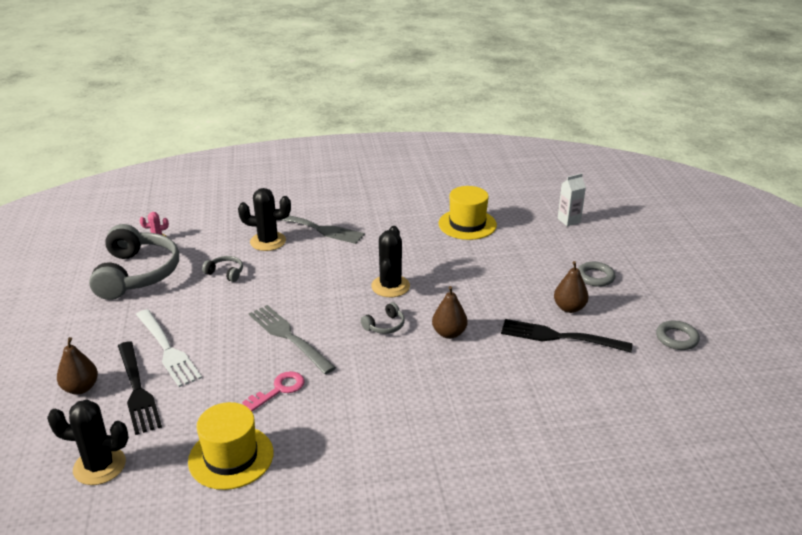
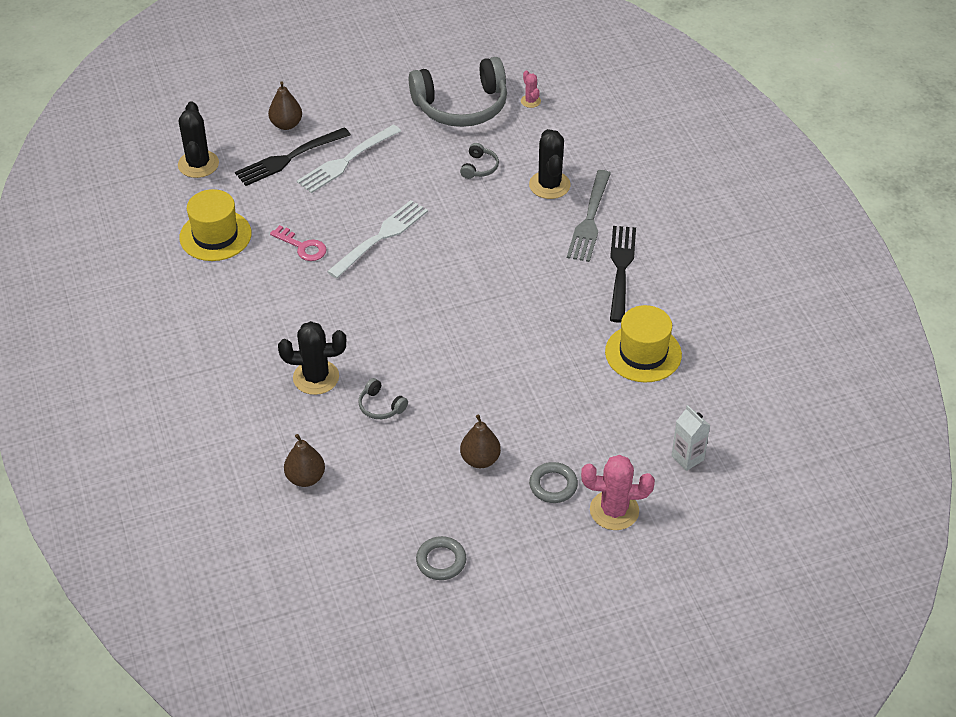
camera: 80 degrees right, 15 degrees up
(289, 337) = (381, 237): grey fork -> white fork
(385, 326) = (413, 305): grey headphones -> grey headphones (380, 406)
(390, 286) = (486, 299): black cactus -> black cactus (316, 377)
(449, 333) = (410, 357): brown pear -> brown pear (305, 478)
(559, 337) = (422, 451): black fork -> black fork (621, 269)
(618, 254) = (614, 510): none -> pink cactus

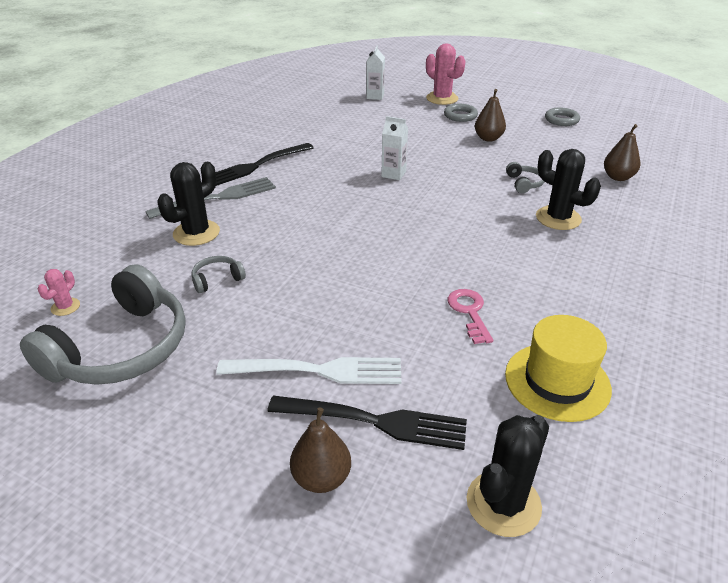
camera: 135 degrees left, 10 degrees down
(381, 237) = (386, 277): white fork -> none
(461, 106) = (121, 348): grey headphones -> grey headphones turned 90 degrees clockwise
(500, 339) = (393, 174): none -> white carton
(643, 353) = (322, 131): yellow hat -> none

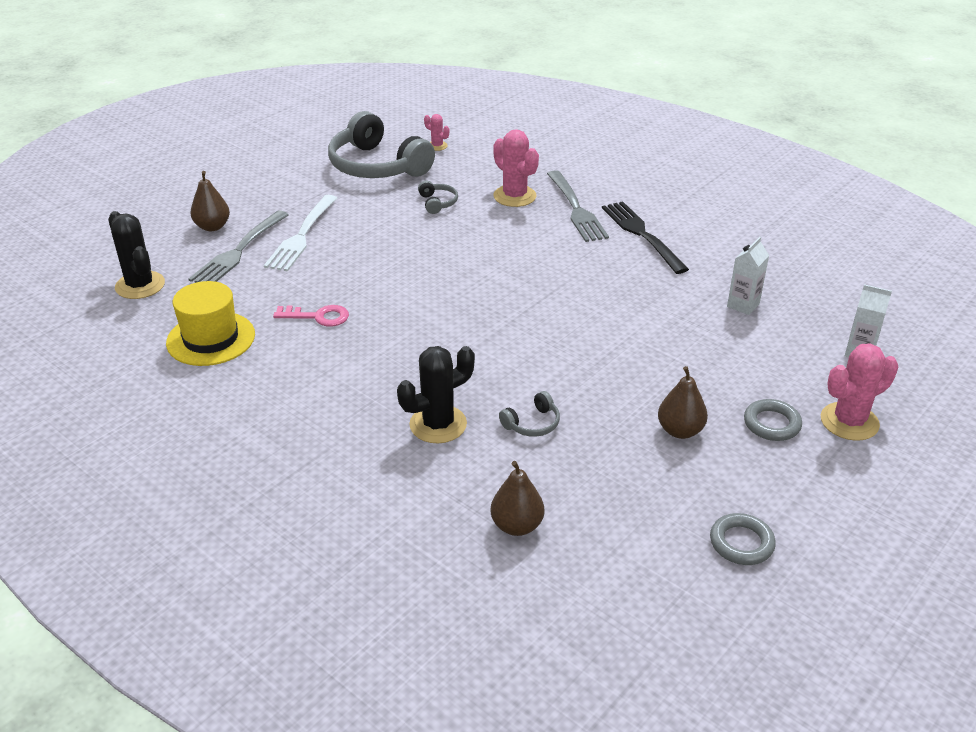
camera: 105 degrees right, 0 degrees up
(196, 233) = (514, 196): black cactus -> pink cactus
(375, 421) = (239, 251): black fork -> grey fork
(393, 174) = (592, 323): white carton -> white carton (743, 305)
(524, 183) = (532, 423): grey headphones -> grey headphones turned 45 degrees counterclockwise

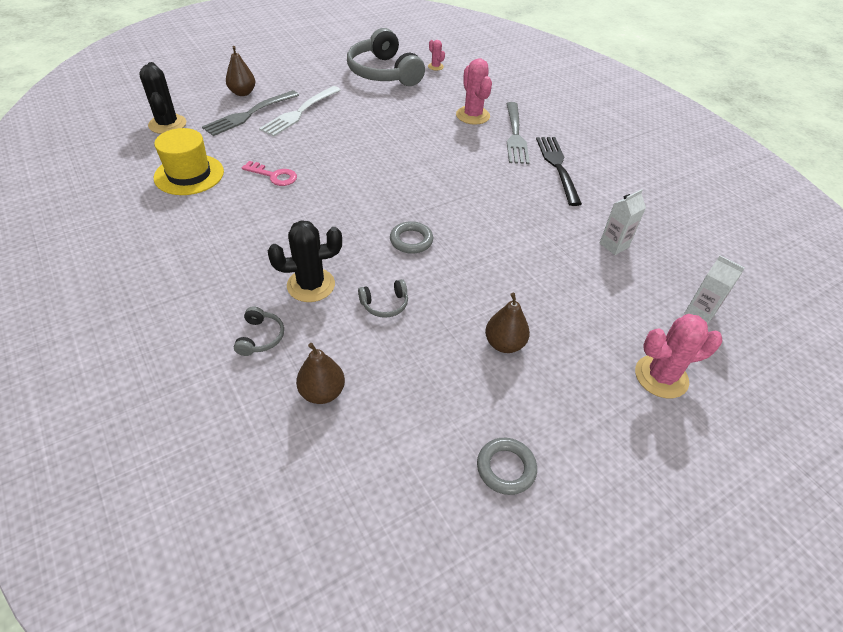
camera: 15 degrees right, 10 degrees up
(437, 203) = (412, 109): grey headphones -> grey headphones (260, 337)
(771, 424) = (588, 359): grey ring -> grey ring (411, 240)

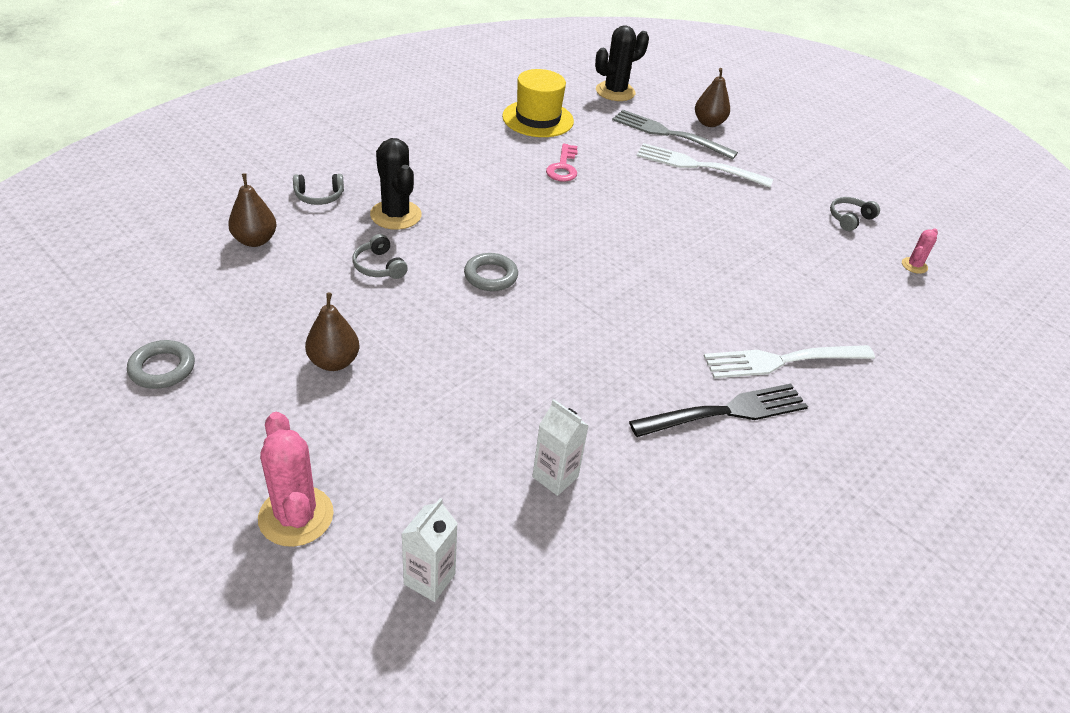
camera: 75 degrees right, 5 degrees down
(383, 73) = (849, 219): grey headphones -> grey headphones, size x0.41
(472, 115) = (804, 312): pink cactus -> none
(515, 135) = (782, 361): grey fork -> white fork

